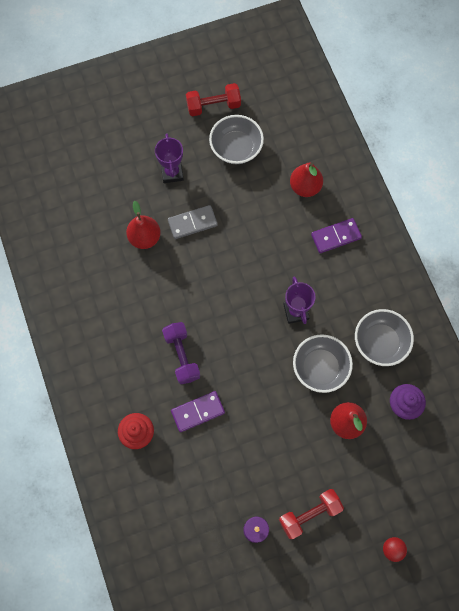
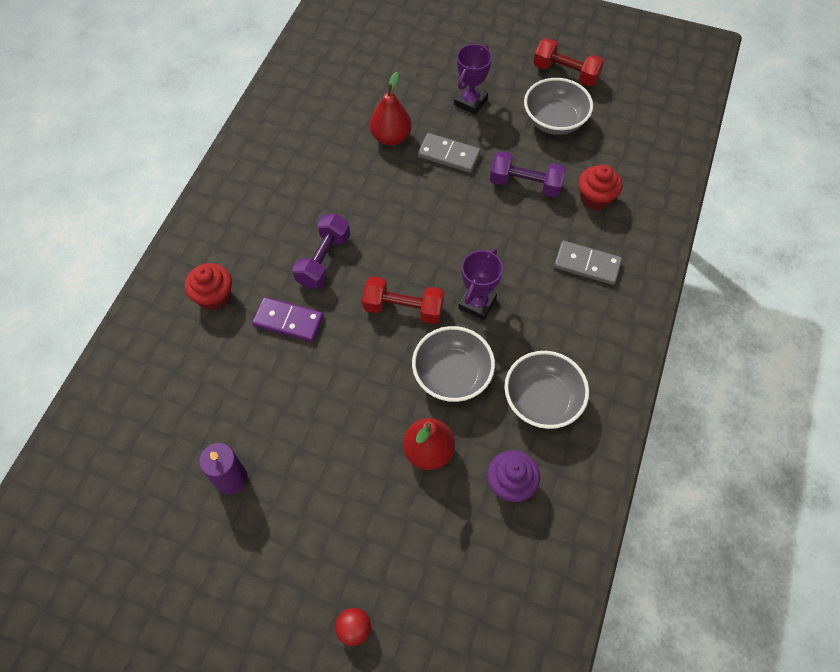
camera: 40 degrees right, 10 degrees down
(256, 208) = (525, 184): none -> purple dumbbell
(305, 187) = (595, 198): red pear -> red cupcake
(309, 514) = (301, 511): red dumbbell -> red dumbbell (403, 308)
(336, 236) = (587, 264): purple domino -> grey domino

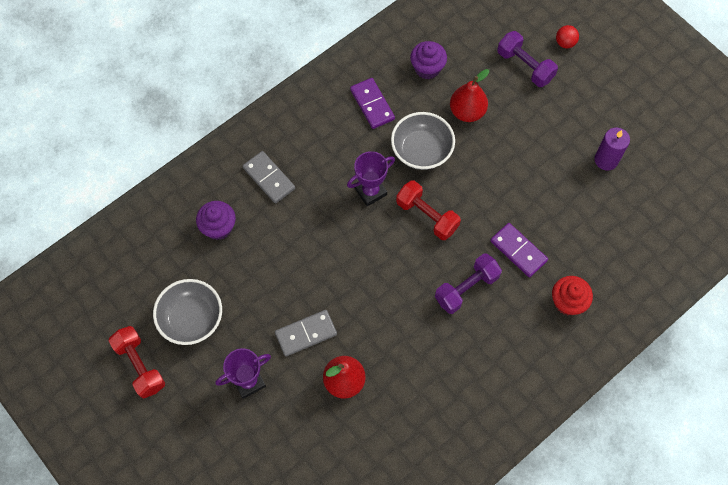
camera: 150 degrees left, 5 degrees up
(449, 155) = (306, 334): grey domino -> grey domino turned 75 degrees counterclockwise
(525, 184) = (263, 270): purple dumbbell -> purple dumbbell (525, 66)
(542, 400) = (372, 104): grey bowl -> purple domino
(595, 198) = (218, 227): red cupcake -> purple cupcake

